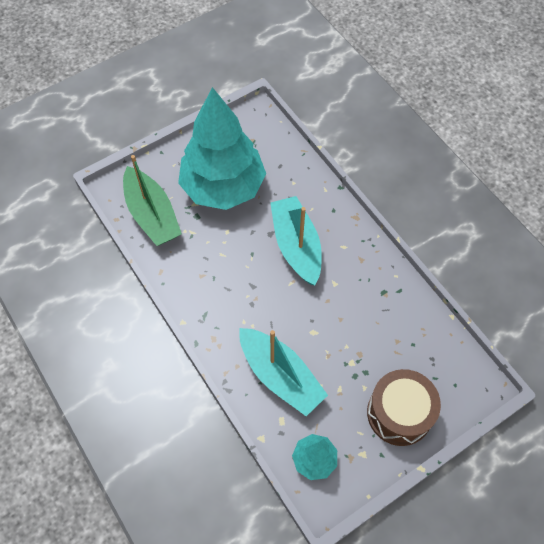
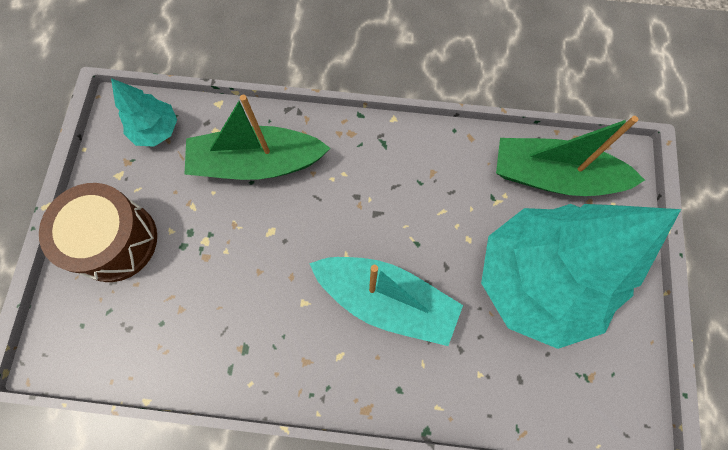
camera: 130 degrees right, 10 degrees up
(280, 376) = (257, 163): turquoise boat -> green boat

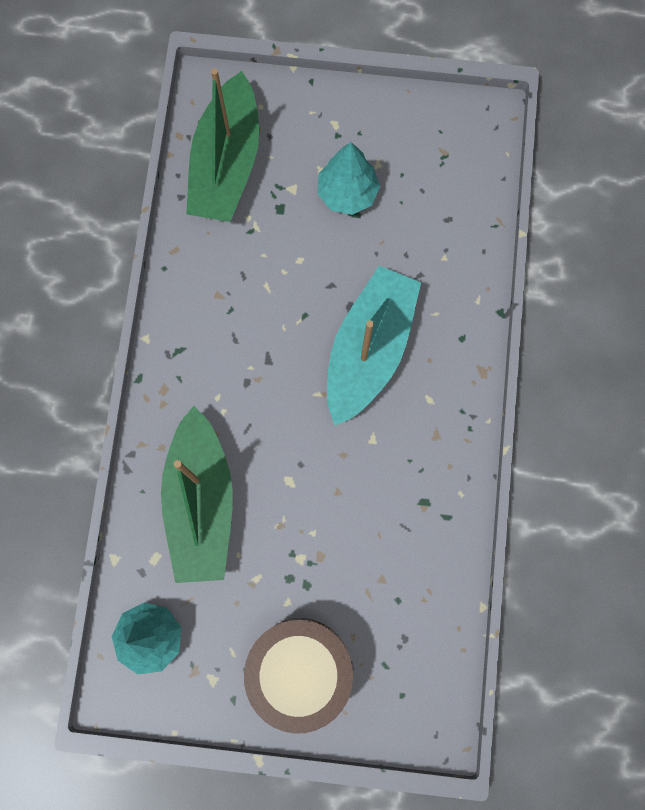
camera: 90 degrees left, 5 degrees up
(537, 282) = (347, 193): turquoise tree -> turquoise tree, size x0.44

